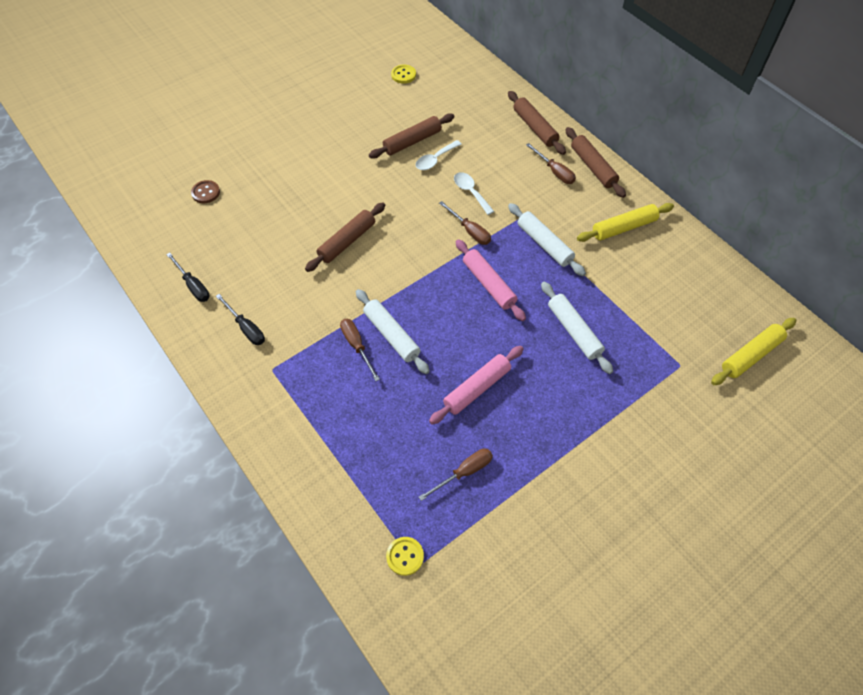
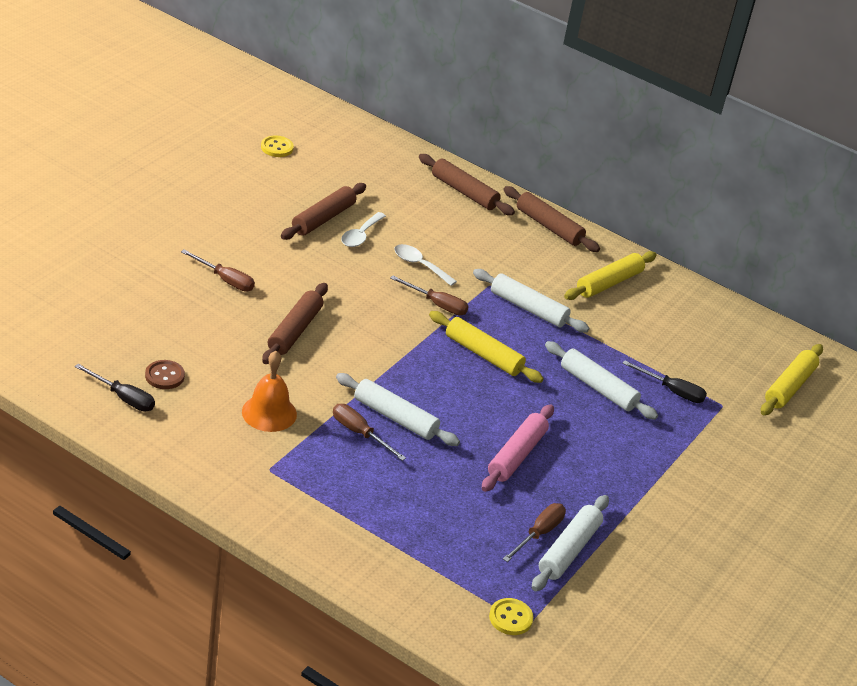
camera: 25 degrees left, 20 degrees down
(206, 192) = (85, 298): brown button -> brown button (164, 376)
(246, 328) = (215, 433): black screwdriver -> black screwdriver (672, 391)
(295, 315) = (269, 413): none -> orange bell
(483, 494) = (568, 550): none -> white rolling pin
(488, 284) = (483, 354): pink rolling pin -> yellow rolling pin
(554, 171) = (507, 235): brown screwdriver -> brown screwdriver (225, 280)

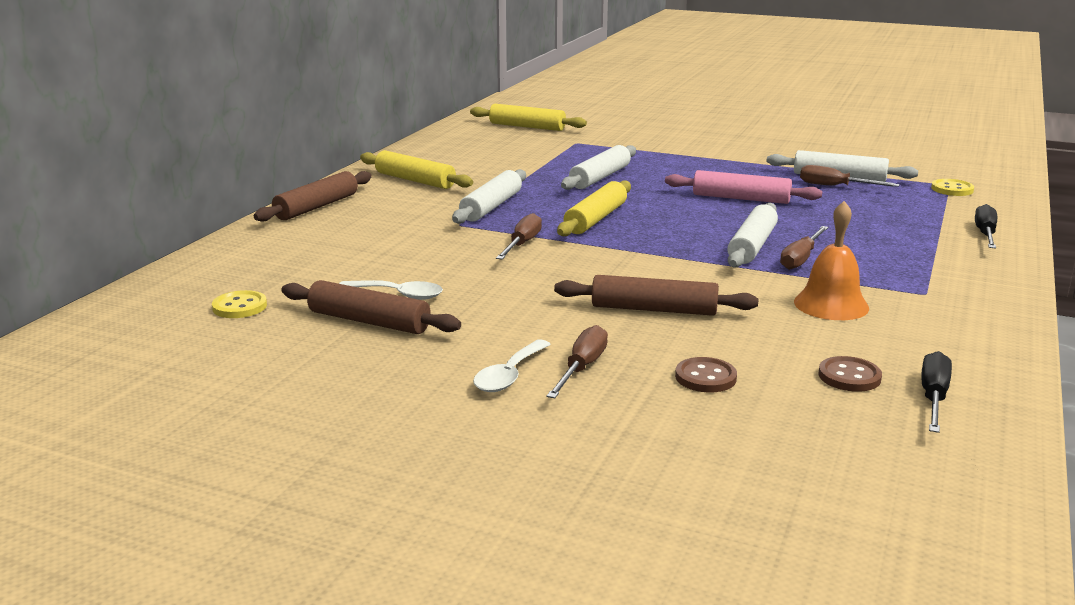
camera: 95 degrees left, 15 degrees down
(191, 321) = (705, 377): none -> brown button
(277, 148) = (161, 380): yellow button -> yellow button (239, 307)
(419, 265) = (445, 258): white spoon -> white spoon (509, 375)
(464, 192) = (255, 249): brown rolling pin -> none
(672, 391) = (575, 156): black screwdriver -> black screwdriver (985, 234)

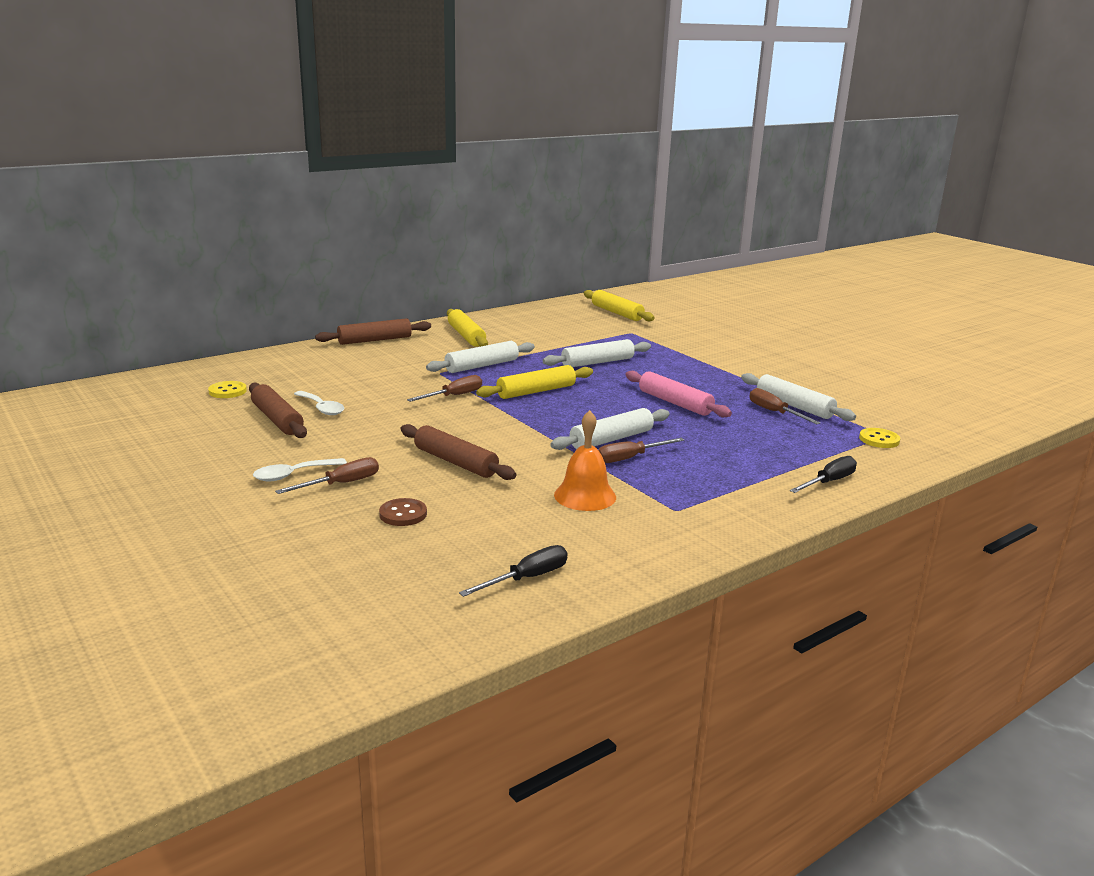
camera: 30 degrees right, 0 degrees up
(849, 376) = (497, 545): brown button -> none

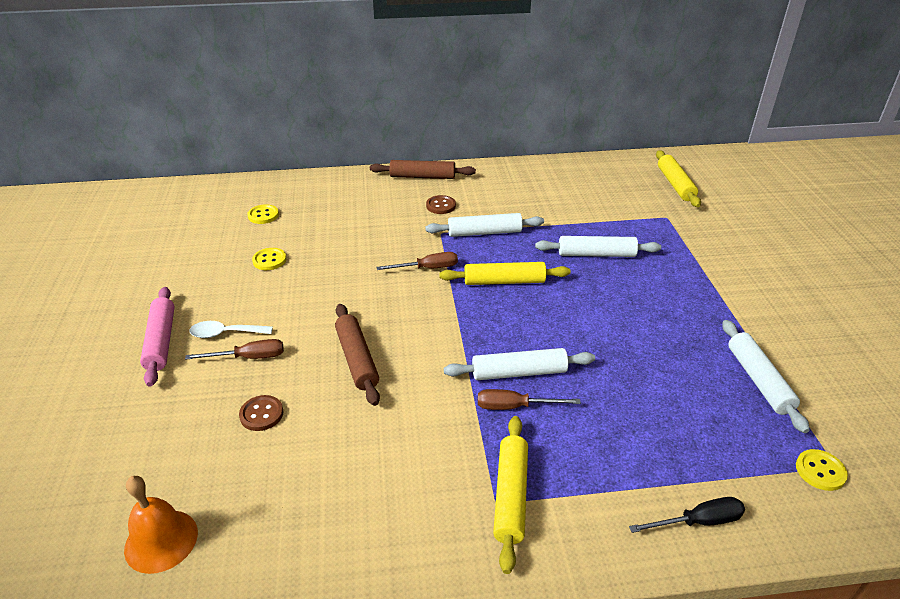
camera: 30 degrees right, 15 degrees up
(277, 419) = (269, 260): brown rolling pin -> yellow button
(321, 408) = (312, 255): white spoon -> none
(418, 356) = (441, 206): none -> brown button
(466, 336) = (504, 188): yellow rolling pin -> yellow rolling pin (511, 496)
(527, 578) = (285, 544): black screwdriver -> none
(585, 496) = (428, 447): orange bell -> orange bell (161, 540)
(675, 403) = (627, 337): pink rolling pin -> pink rolling pin (161, 341)
(774, 412) = (726, 384): brown screwdriver -> none

